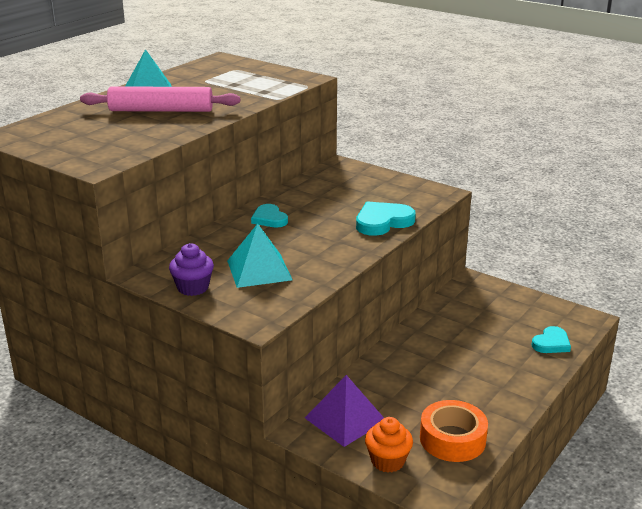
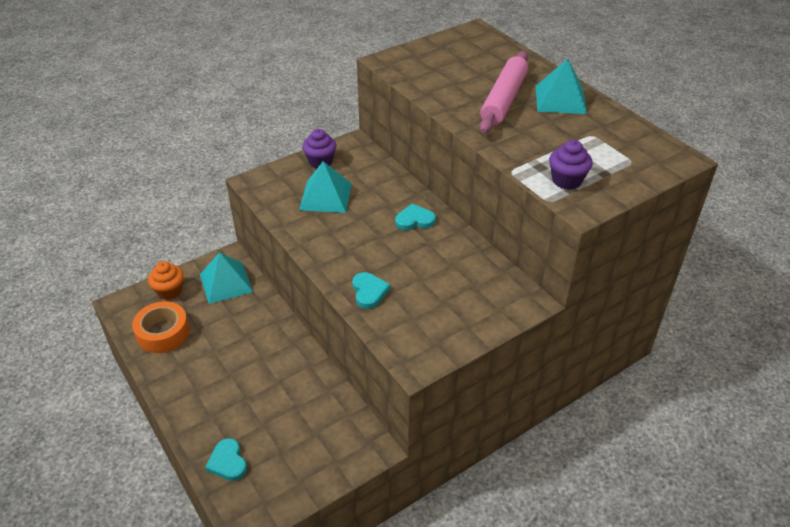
camera: 110 degrees right, 15 degrees up
(277, 83) = (567, 180): none -> purple cupcake
(345, 419) = (226, 283): purple pyramid -> turquoise pyramid
(382, 222) = (369, 292): turquoise heart -> turquoise heart, size x0.66

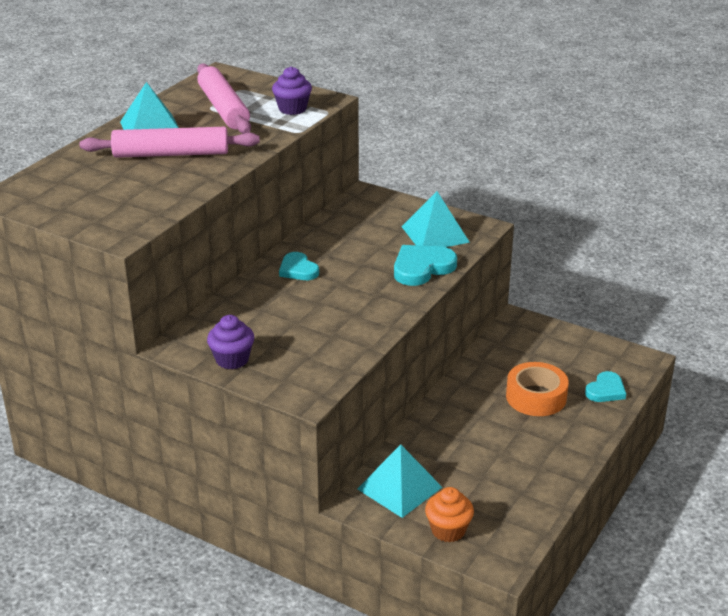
camera: 115 degrees left, 10 degrees down
(163, 333) = (511, 503): orange tape -> orange tape (536, 397)
(325, 196) = (298, 334): turquoise pyramid -> turquoise pyramid (435, 234)
(369, 292) = (422, 268): turquoise heart -> turquoise heart, size x1.52
(587, 142) = (224, 108): none -> pink rolling pin

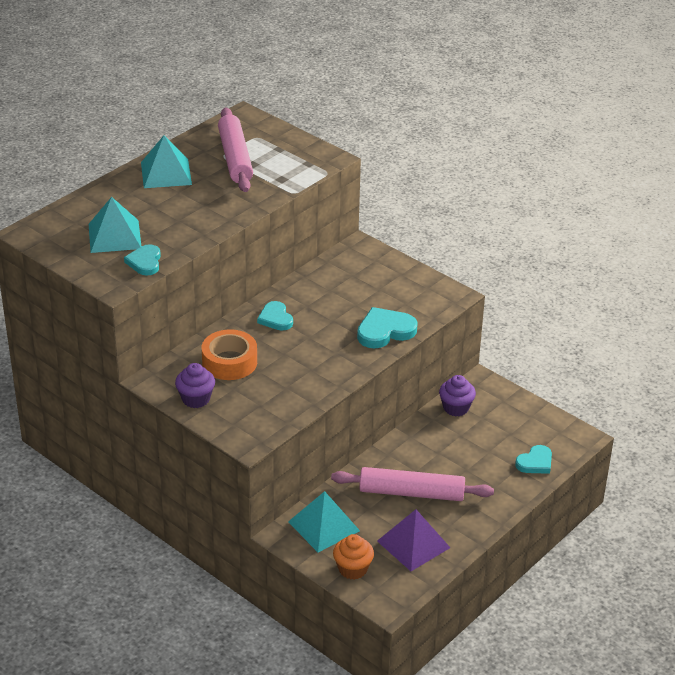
camera: 10 degrees right, 5 degrees up
(151, 210) = (145, 262): none -> turquoise heart
(171, 154) = (176, 204): pink rolling pin -> pink rolling pin (411, 493)
(292, 109) = (296, 166): purple cupcake -> purple cupcake (456, 408)
(435, 234) = (408, 297): turquoise pyramid -> turquoise pyramid (115, 236)
(507, 493) = (413, 544): none -> purple pyramid
(536, 397) = (470, 460): orange tape -> orange tape (229, 362)

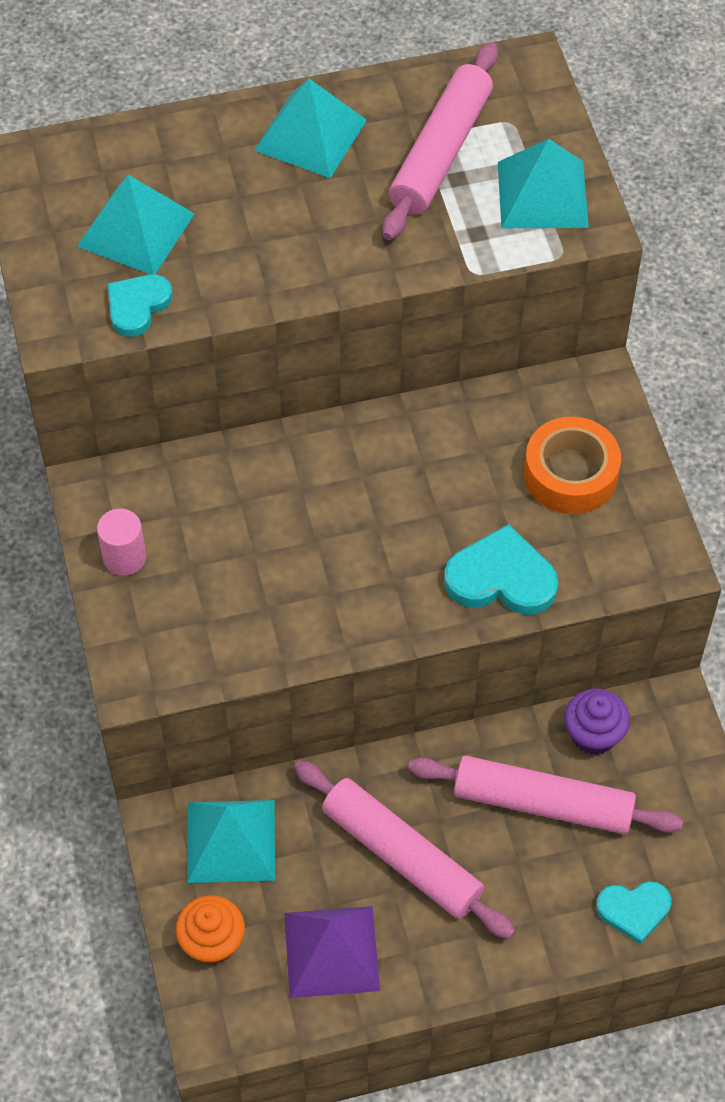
camera: 35 degrees right, 20 degrees up
(196, 399) = (124, 557): purple cupcake -> pink cylinder
(229, 362) = (224, 513): orange tape -> orange tape (570, 474)
(275, 318) = (356, 463): turquoise heart -> none
(297, 155) = (542, 194): none -> turquoise pyramid
(457, 443) = (542, 803): none -> pink rolling pin

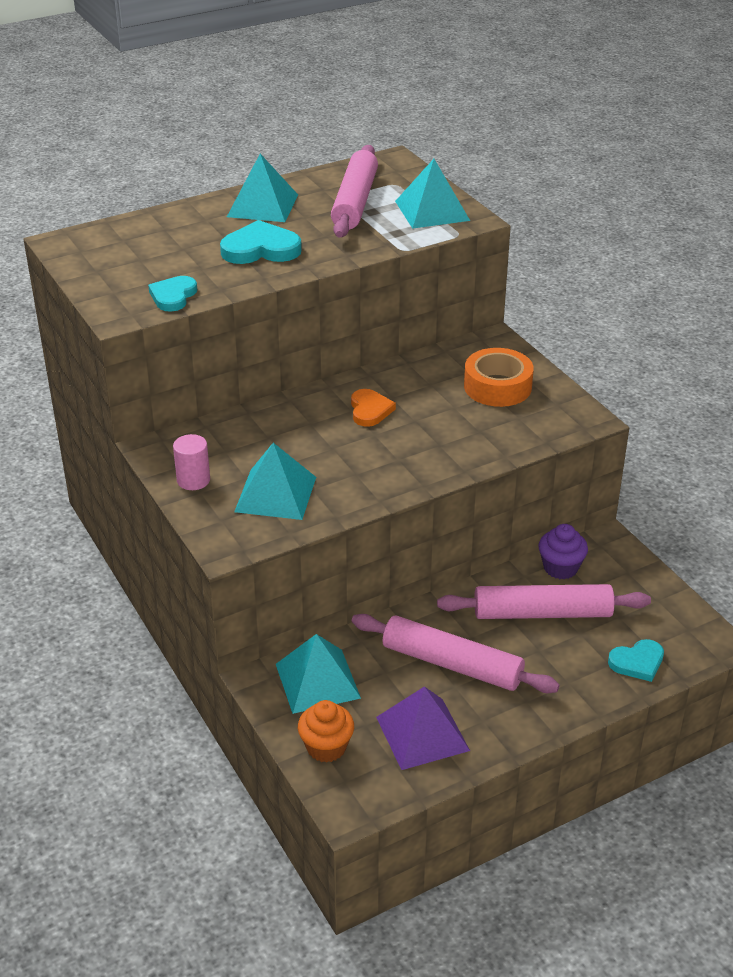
camera: 15 degrees left, 20 degrees down
(136, 230) = (157, 262): turquoise pyramid -> turquoise pyramid (276, 494)
(385, 481) = (370, 410): none -> orange heart
(501, 578) = (475, 445): turquoise heart -> turquoise heart (261, 249)

